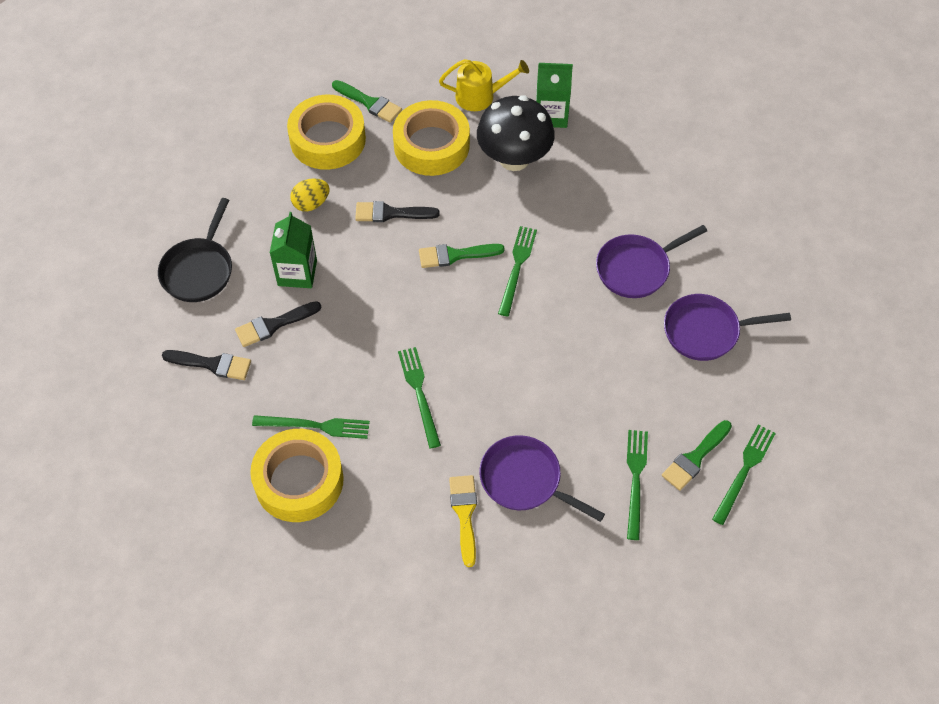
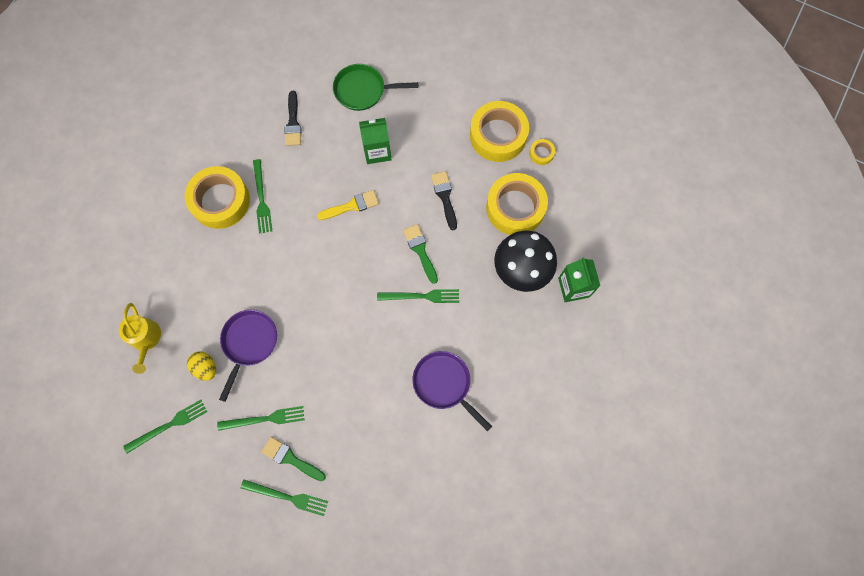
camera: 75 degrees right, 15 degrees up
(199, 270) = (363, 90): black pan -> green pan
(273, 325) = (332, 149): black brush -> none
(311, 203) = (437, 142): yellow egg -> yellow egg (205, 368)
(369, 103) = (541, 153): green brush -> yellow tape
(419, 393) = (300, 257): green fork -> green fork (168, 425)
(464, 514) = (216, 310): yellow brush -> yellow brush (351, 206)
(480, 96) = (574, 230): yellow watering can -> yellow watering can (146, 339)
(706, 331) = (401, 448): purple pan -> none

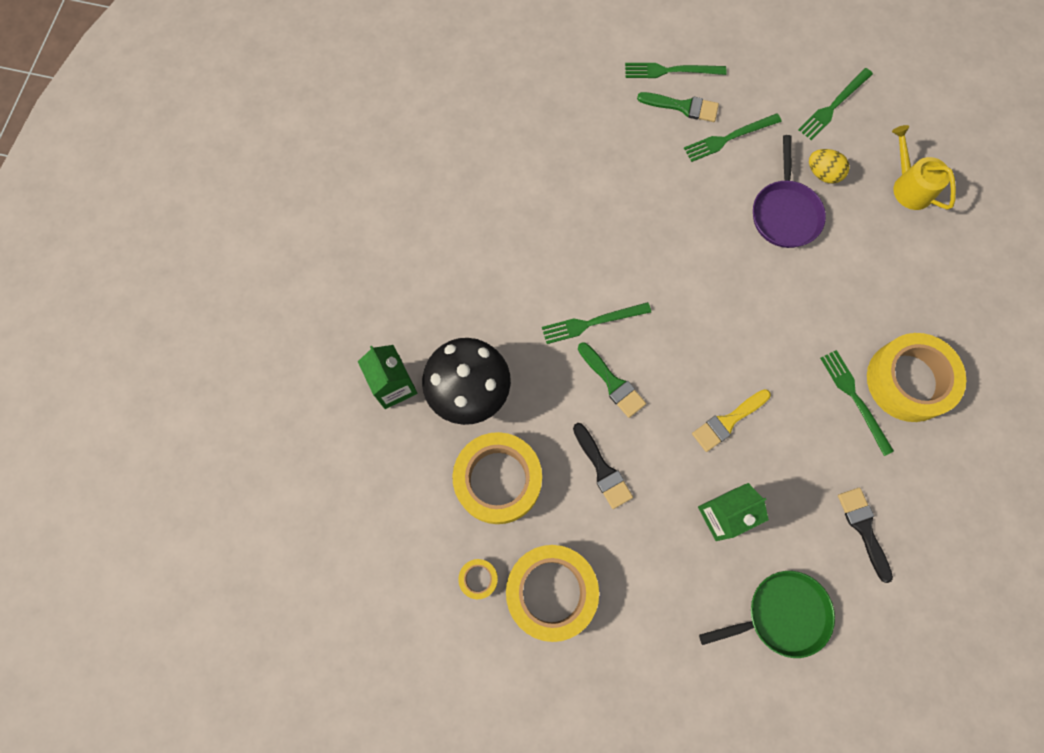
camera: 165 degrees right, 0 degrees up
(444, 384) = (532, 226): purple pan -> none

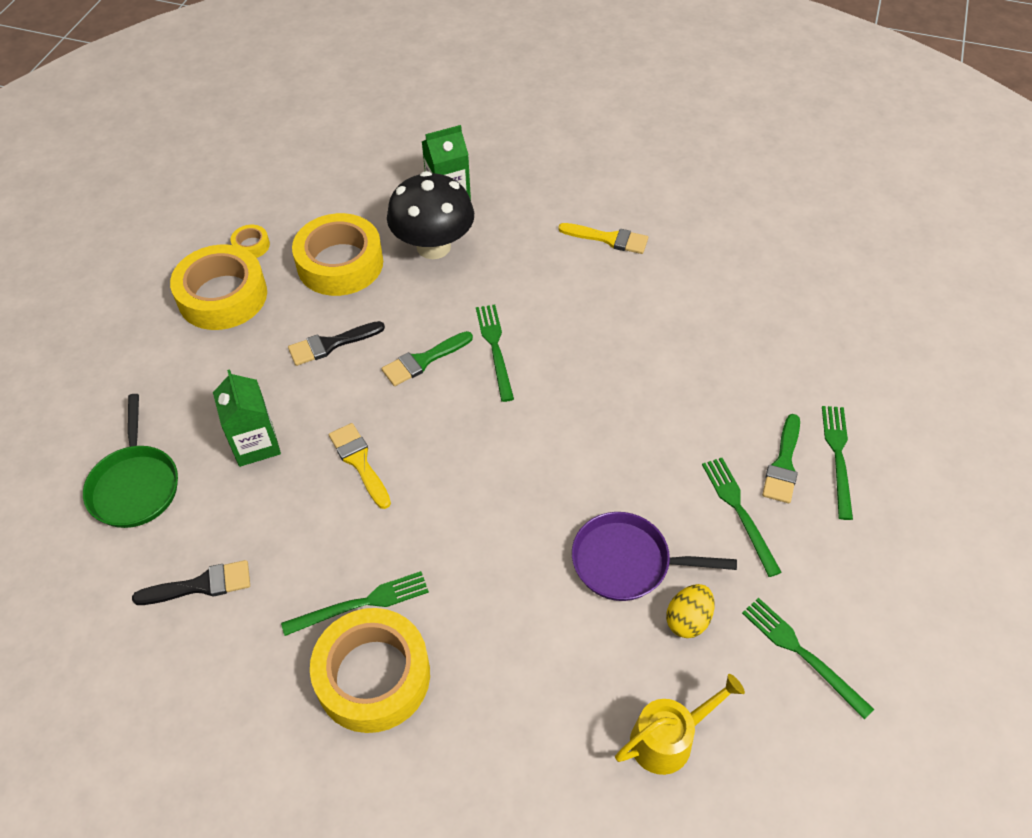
camera: 95 degrees right, 20 degrees down
(450, 233) = (608, 239): none -> yellow brush

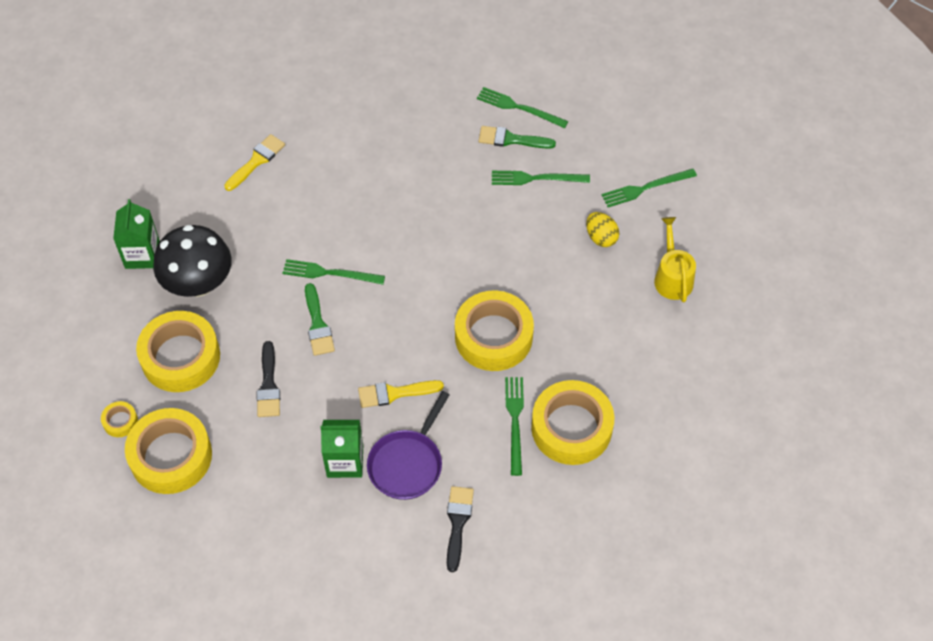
camera: 70 degrees left, 5 degrees up
(135, 485) = (346, 556): green pan -> none
(477, 539) = (493, 336): none -> yellow tape
(627, 562) = (547, 255): purple pan -> purple pan (407, 463)
(783, 464) = (511, 139): green brush -> green brush turned 150 degrees clockwise

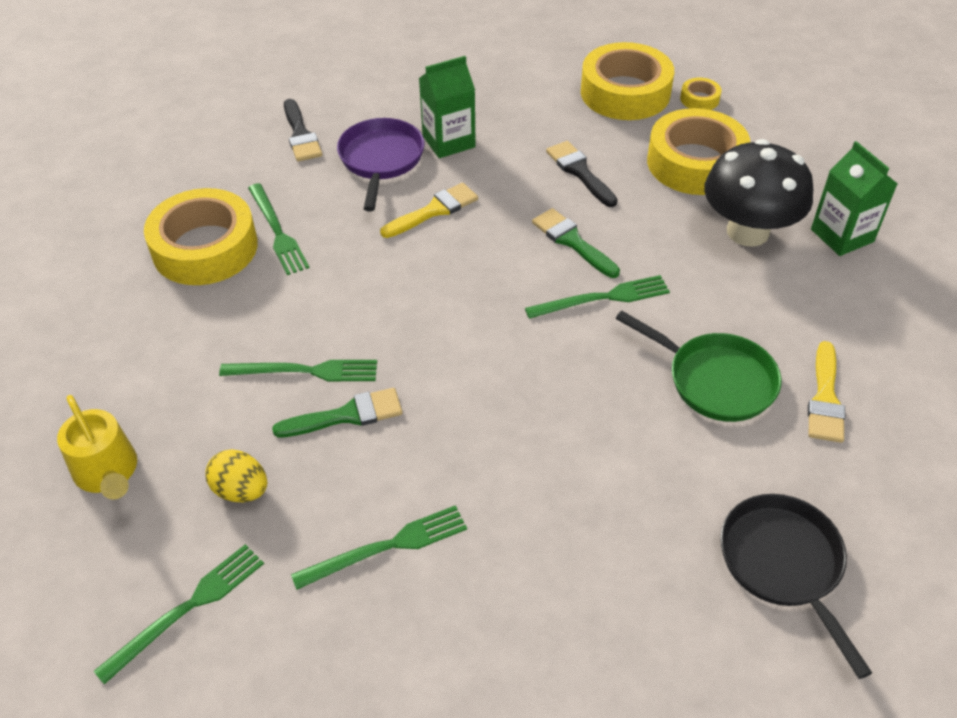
camera: 155 degrees right, 10 degrees down
(306, 195) = (714, 380): none -> green pan
(351, 97) = (784, 565): none -> black pan
(493, 336) = (345, 304): yellow tape -> none
(511, 139) = (464, 603): green brush -> green brush (346, 415)
(519, 108) = (483, 677): green fork -> green fork (305, 371)

